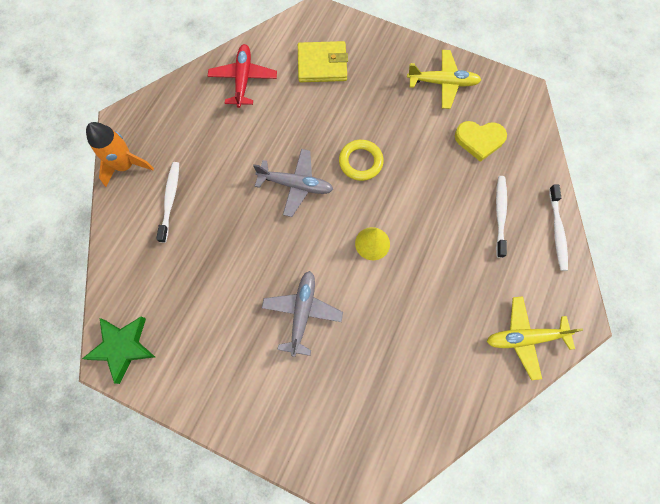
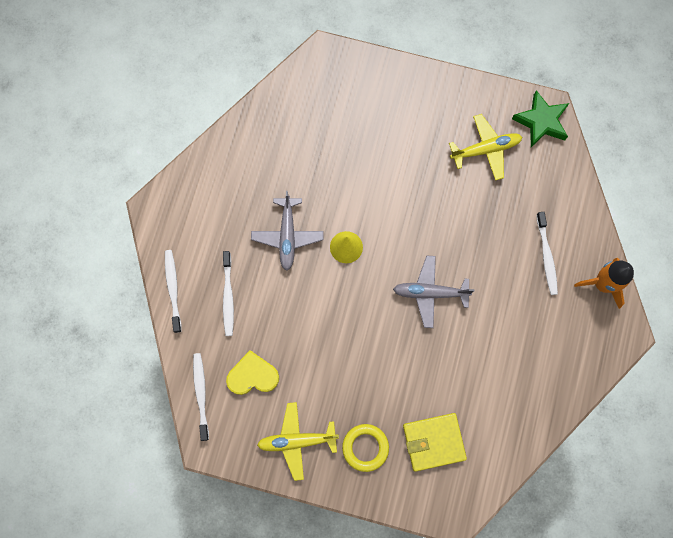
camera: 170 degrees right, 5 degrees up
(243, 79) = (515, 407): red plane -> none
(302, 312) = (397, 174): grey plane -> grey plane (287, 236)
(360, 162) = (371, 329): yellow ring -> yellow ring (365, 447)
(524, 338) = (202, 185): yellow plane -> yellow plane (486, 149)
(529, 132) = (201, 394): none -> white toothbrush

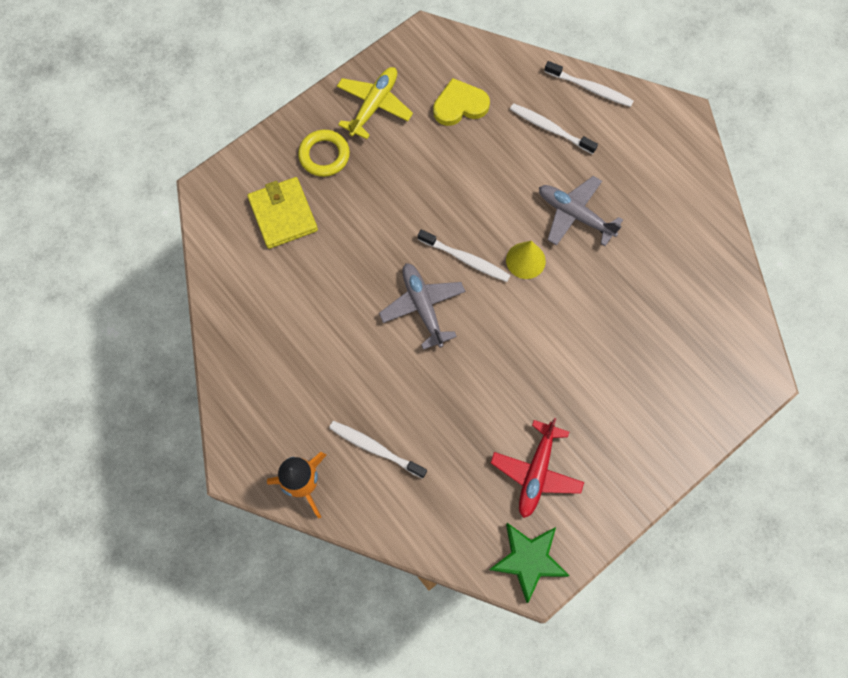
camera: 125 degrees right, 5 degrees down
(201, 394) = (474, 56): white toothbrush -> white toothbrush (465, 259)
(252, 375) = (460, 105): yellow heart -> yellow heart turned 135 degrees counterclockwise
(430, 293) = (422, 306): grey plane -> grey plane turned 60 degrees counterclockwise
(433, 442) = (283, 214): yellow wallet -> yellow wallet turned 45 degrees counterclockwise
(486, 149) = (536, 472): yellow plane -> red plane

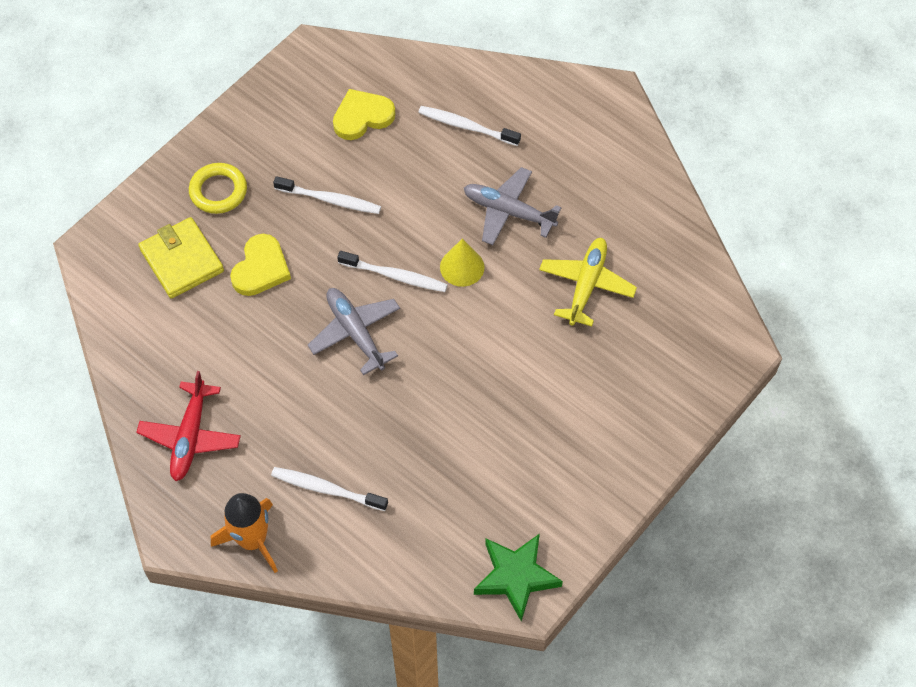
camera: 10 degrees left, 10 degrees down
(350, 233) = (261, 268): none -> yellow heart
(374, 105) = (266, 130): yellow plane -> yellow plane (586, 285)
(536, 472) = (510, 485): red plane -> red plane (190, 437)
(590, 88) = (504, 78): white toothbrush -> white toothbrush (330, 200)

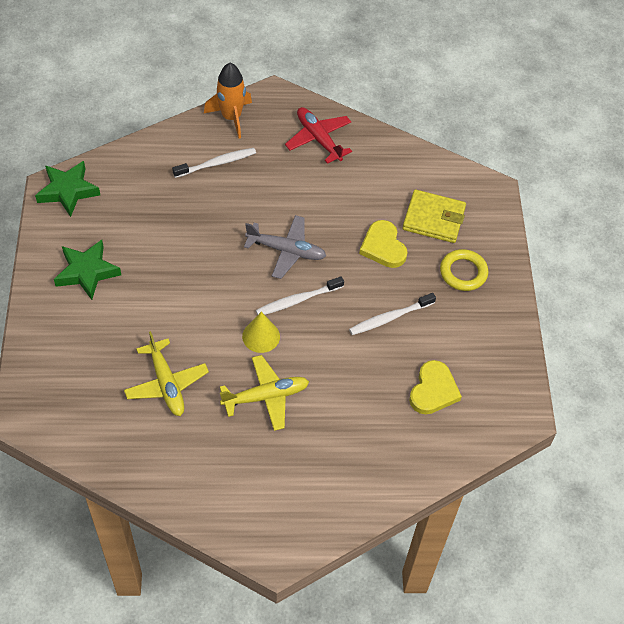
camera: 135 degrees right, 5 degrees down
(466, 126) = (356, 438): white toothbrush -> none
(508, 212) = (266, 396): grey plane -> yellow plane
(572, 456) = (87, 272): none -> green star

